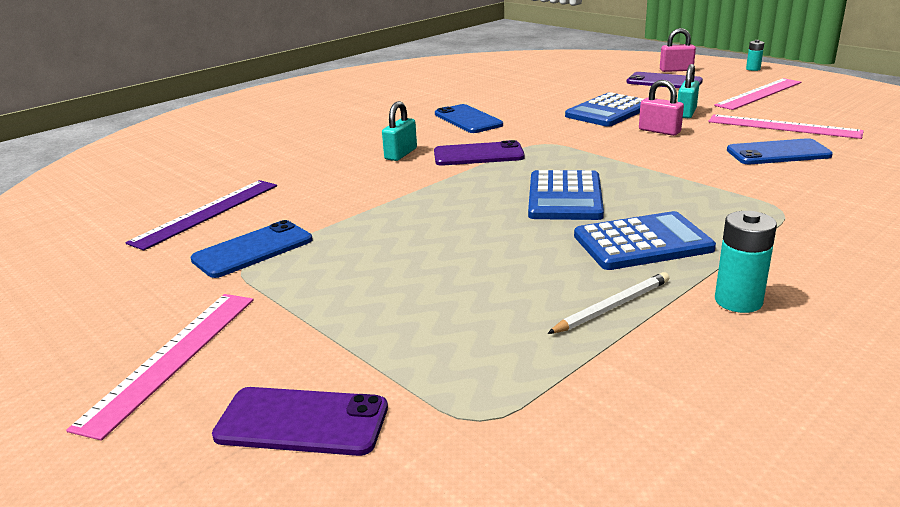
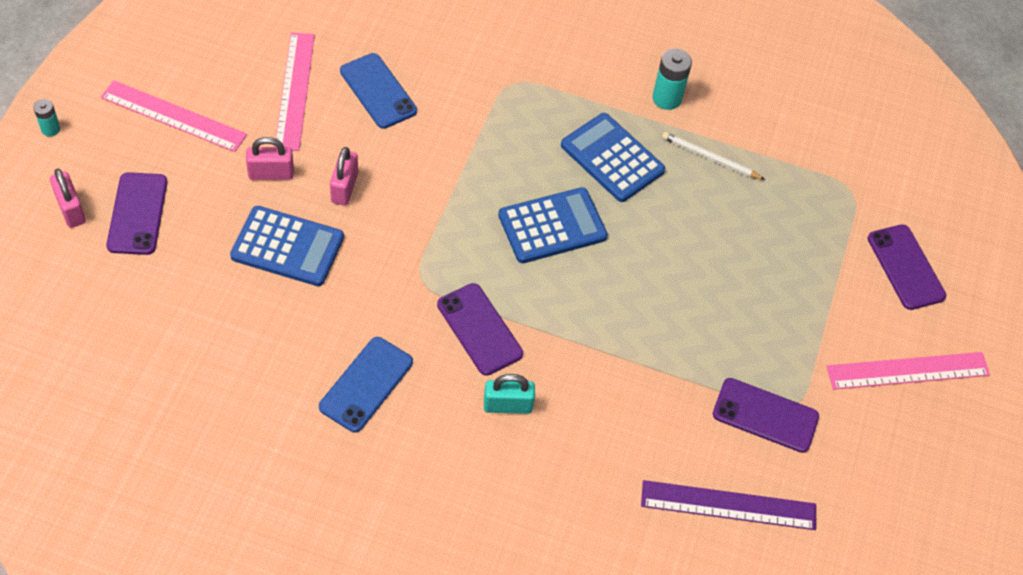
camera: 125 degrees left, 30 degrees up
(253, 250) = (765, 415): blue phone -> purple phone
(686, 113) = (271, 173): turquoise padlock -> pink padlock

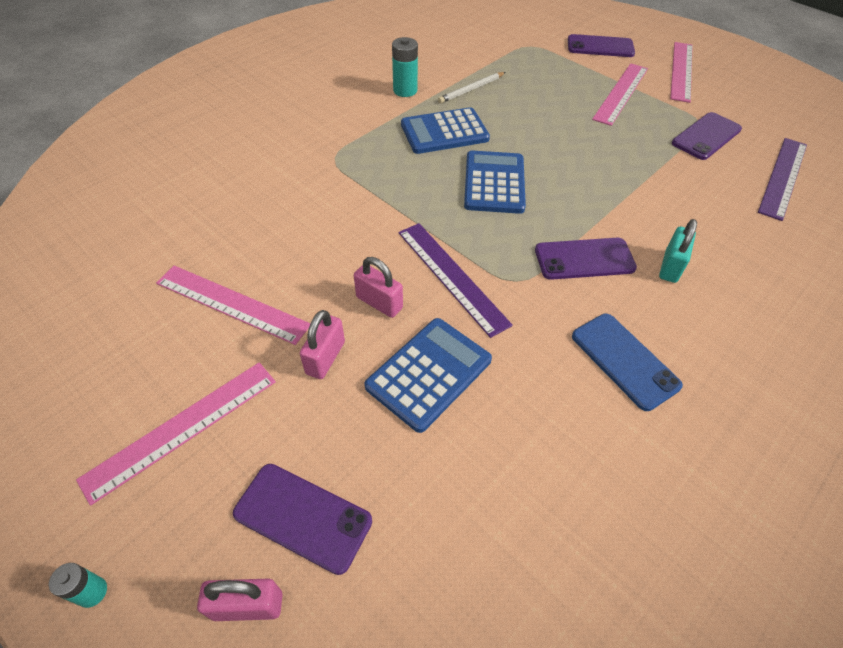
camera: 60 degrees left, 5 degrees down
(378, 91) = (280, 242): blue phone -> none
(402, 230) = (452, 276): none -> purple ruler
(804, 310) = (620, 93): none -> pink ruler

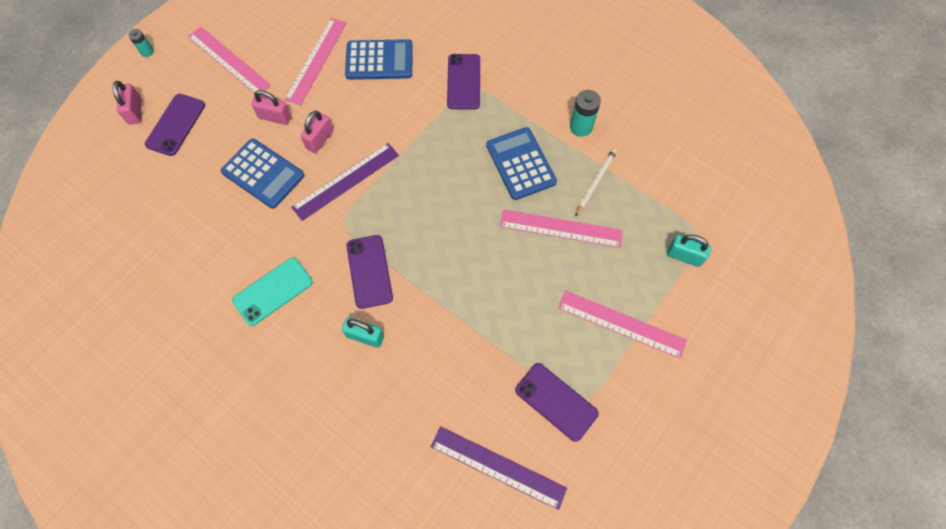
camera: 85 degrees right, 15 degrees up
(471, 89) = (595, 182): white pencil -> white pencil turned 75 degrees clockwise
(494, 183) = (454, 206): blue calculator -> blue calculator (379, 60)
(551, 55) = (684, 256): none -> turquoise padlock
(600, 47) = (718, 310): purple phone -> purple phone (463, 82)
(624, 360) = (273, 291): blue phone -> turquoise phone
(681, 71) = (687, 397): pink ruler -> pink ruler (561, 228)

